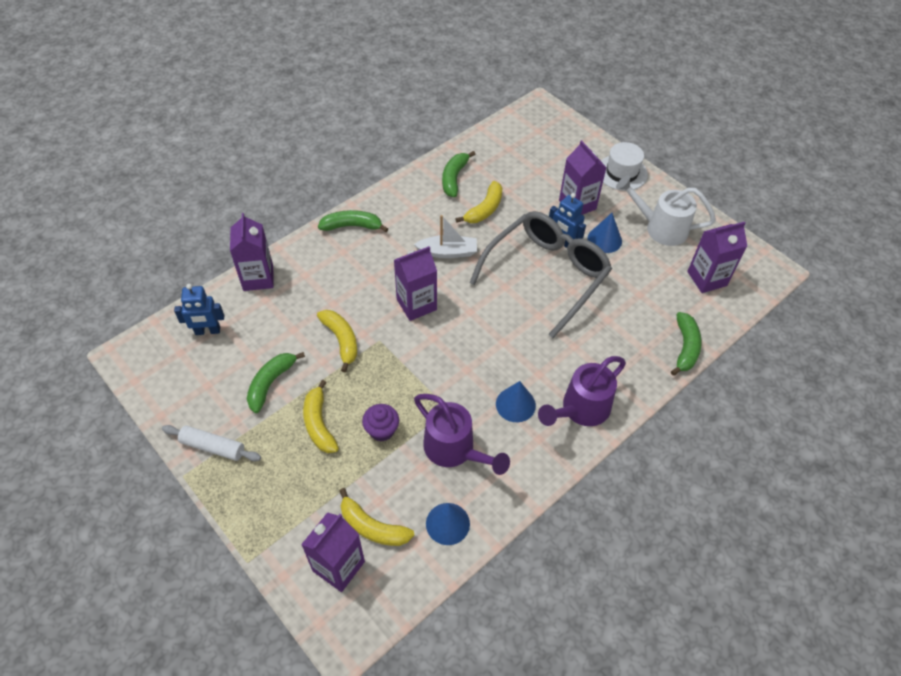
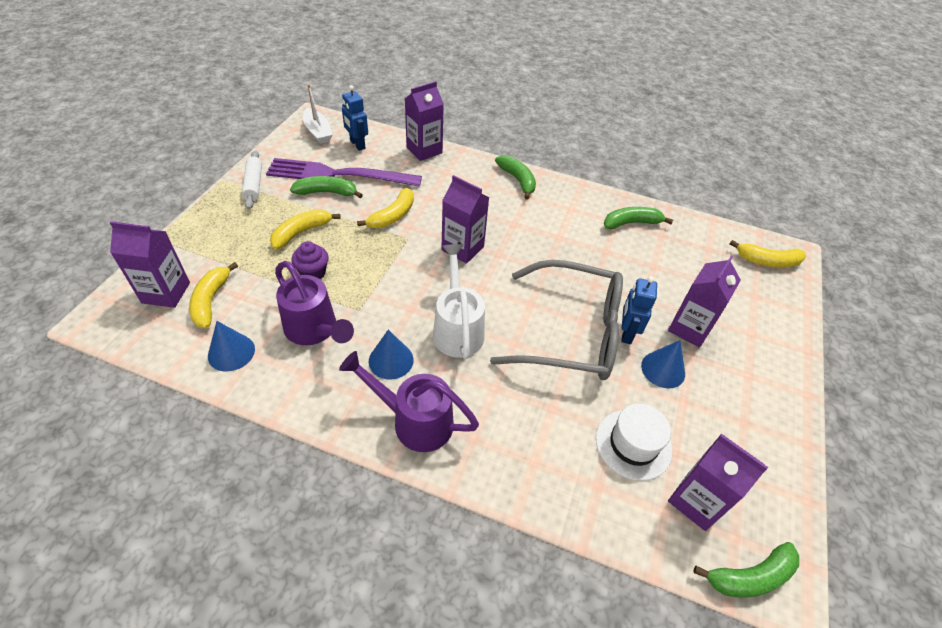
camera: 60 degrees right, 5 degrees down
(248, 364) = (338, 174): none -> purple fork
(448, 252) = (539, 248): white boat -> white boat (318, 132)
(454, 450) = (314, 330): purple watering can -> purple watering can turned 60 degrees counterclockwise
(484, 209) = (614, 257): yellow banana -> yellow banana (767, 261)
(622, 172) = (777, 355): white hat -> white hat (633, 444)
(660, 228) = (730, 421): white watering can -> white watering can (457, 329)
(685, 347) = (568, 507): green banana -> green banana (750, 577)

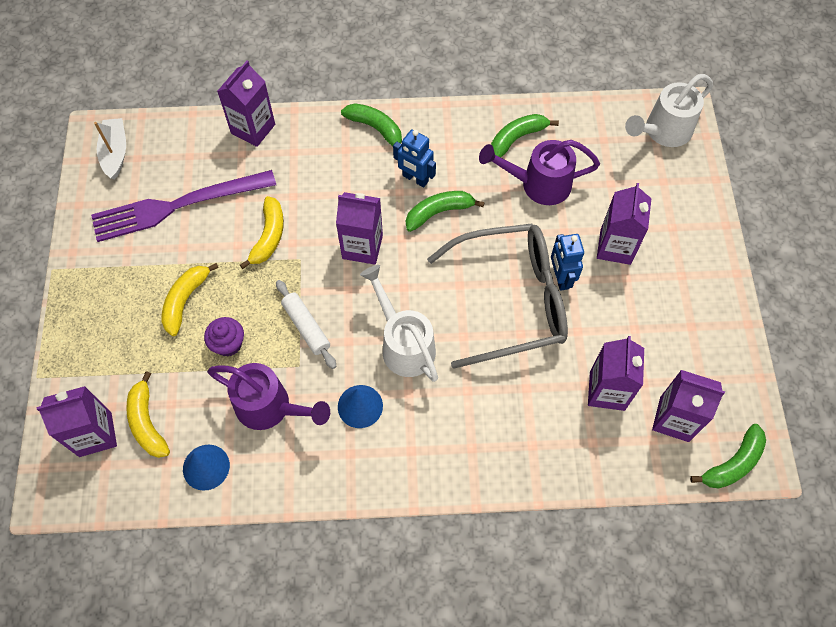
camera: 20 degrees left, 15 degrees up
(253, 184) = (92, 261): white rolling pin -> white rolling pin (306, 327)
(318, 132) = (115, 153): white boat -> white boat turned 135 degrees counterclockwise
(327, 192) = (180, 236): green banana -> green banana (439, 212)
(357, 144) = (172, 153): blue robot -> blue robot (415, 179)
(415, 421) = (413, 455): purple watering can -> purple watering can (538, 184)
(633, 444) = (607, 391): white hat -> purple carton
(663, 369) = (606, 303): blue cone -> none
(767, 261) = (663, 131): yellow banana -> white watering can

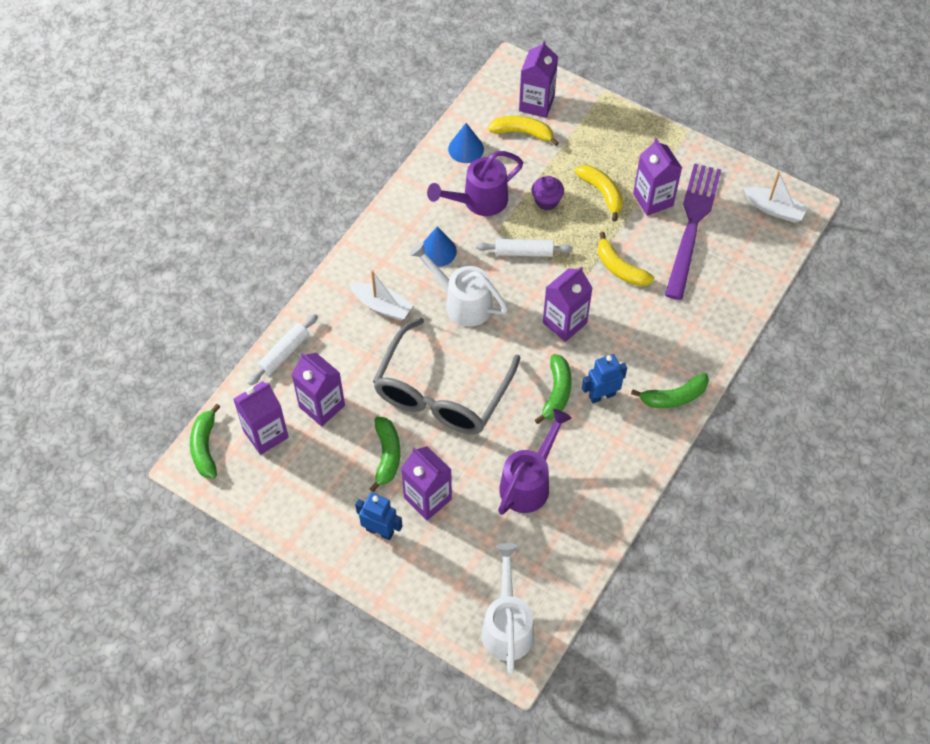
camera: 125 degrees right, 5 degrees down
(253, 129) = (736, 310): purple carton -> purple carton (653, 200)
(404, 344) = (462, 302): white watering can -> white watering can turned 150 degrees counterclockwise
(462, 414) = (382, 306): none -> white boat
(517, 138) = (587, 498): green banana -> green banana (387, 455)
(560, 278) = (433, 439): blue robot -> blue robot (380, 531)
(583, 467) = (284, 353): none -> white rolling pin

